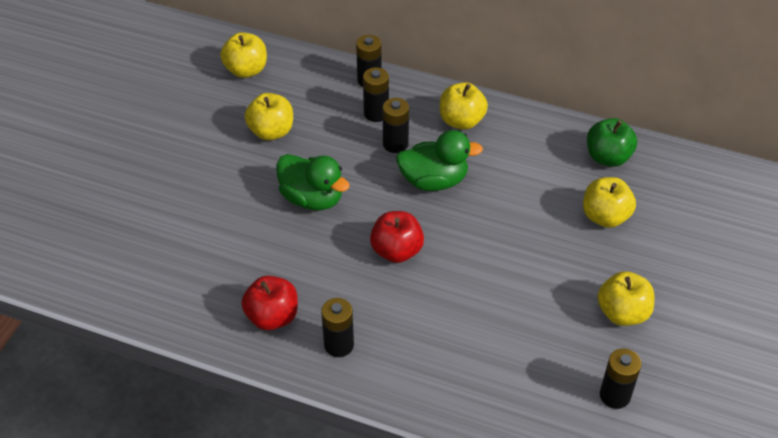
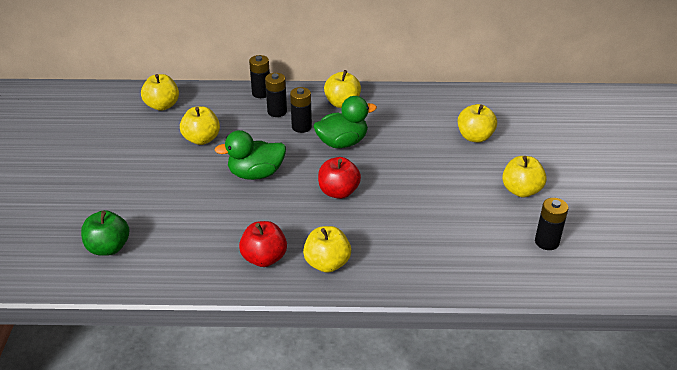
camera: 20 degrees left, 10 degrees down
(312, 198) = (256, 174): green duck -> green duck turned 150 degrees clockwise
(339, 345) = (327, 263): black battery -> yellow apple
(607, 157) = (456, 103): green apple -> green apple (108, 248)

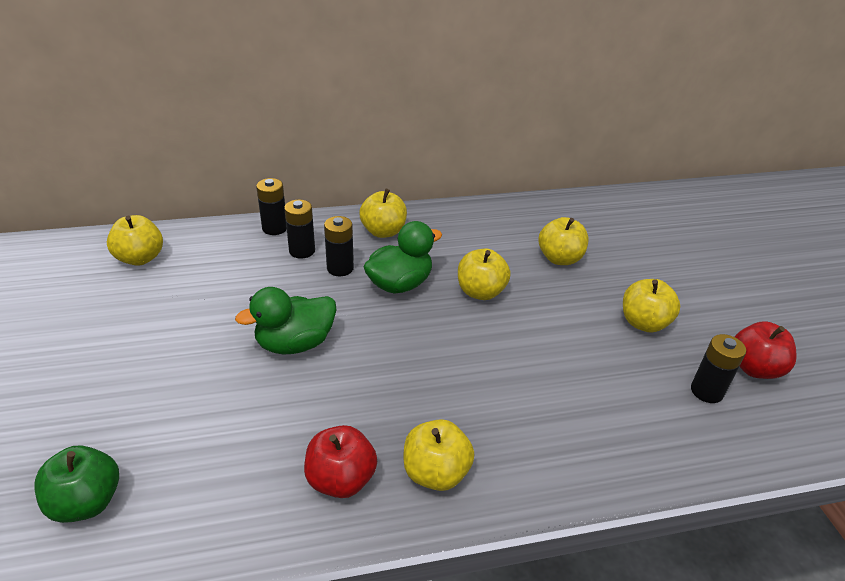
camera: 15 degrees left, 0 degrees up
(202, 139) = (206, 301): yellow apple -> yellow apple (480, 292)
(338, 192) = (417, 355): red apple -> red apple (754, 368)

